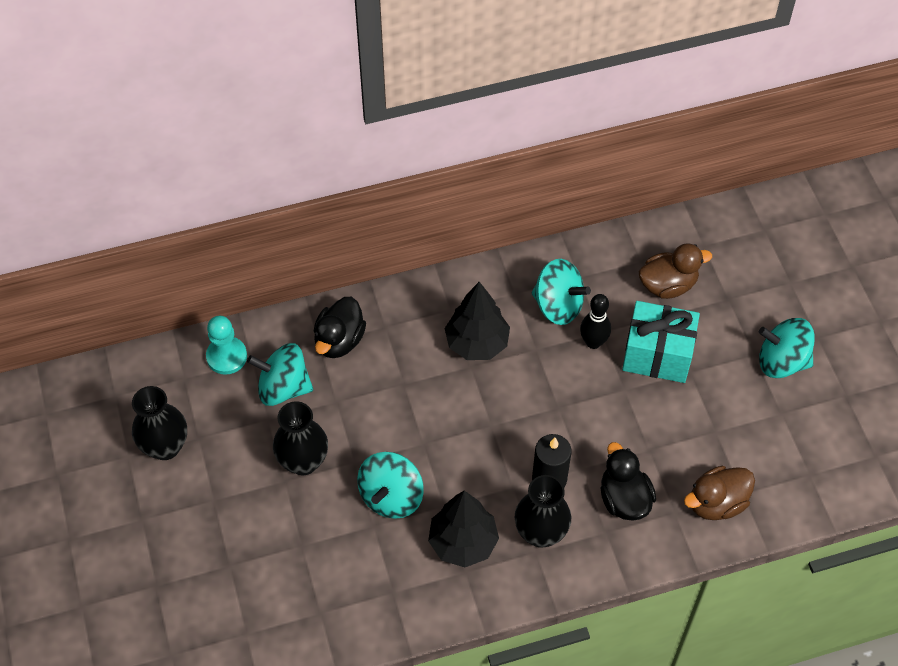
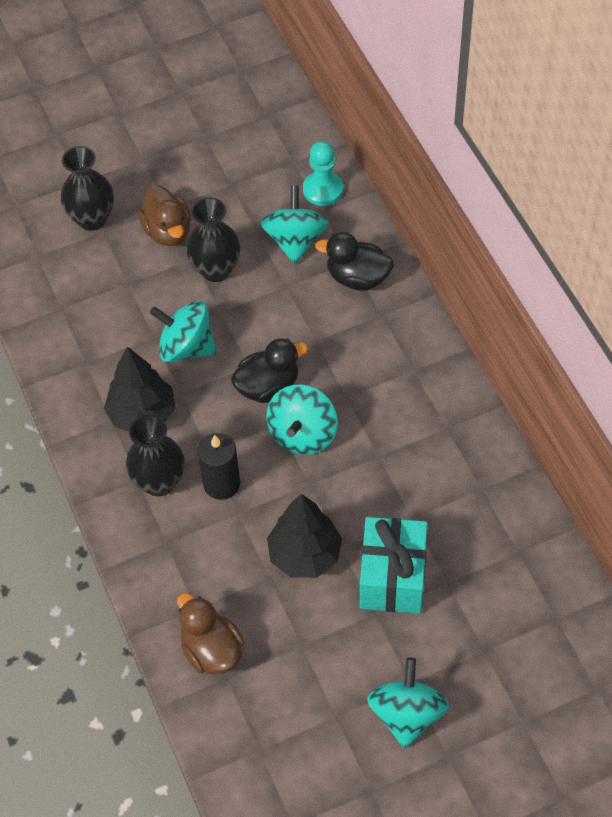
camera: 85 degrees right, 0 degrees up
(165, 446) = (218, 161): black vase -> black vase (92, 219)
(477, 343) = (376, 399): black tree -> black tree (305, 555)
(558, 305) = (439, 471): turquoise spinning top -> turquoise spinning top (303, 434)
(593, 342) = (397, 511): black bowling pin -> none
(624, 499) = (206, 557): black duck -> black duck (268, 386)
(668, 285) = (490, 582): brown duck -> brown duck (168, 231)

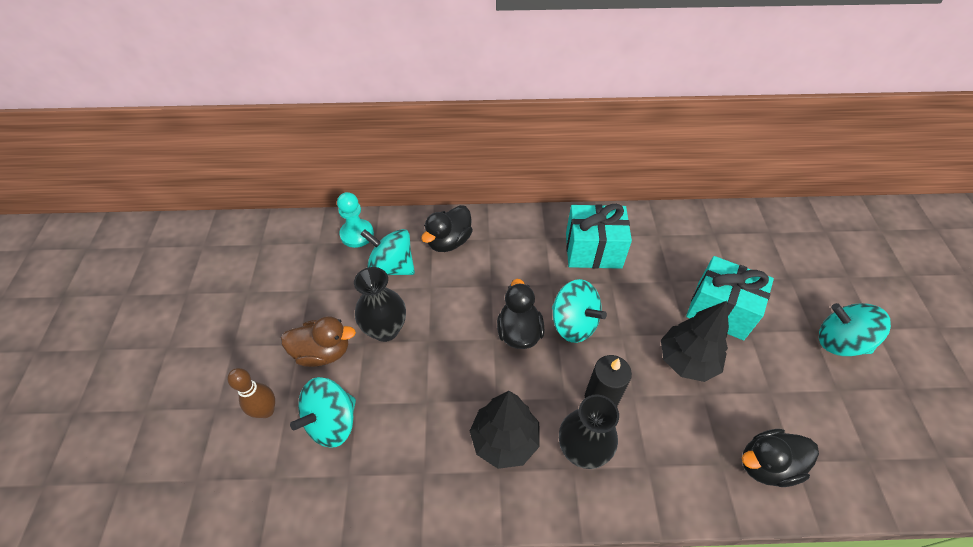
camera: 70 degrees left, 5 degrees down
(92, 219) = (266, 410): black vase -> brown bowling pin
(186, 347) = (451, 379): turquoise spinning top -> turquoise spinning top (332, 422)
(211, 650) = (767, 465): brown duck -> black duck
(418, 424) = (593, 250): none -> turquoise gift

